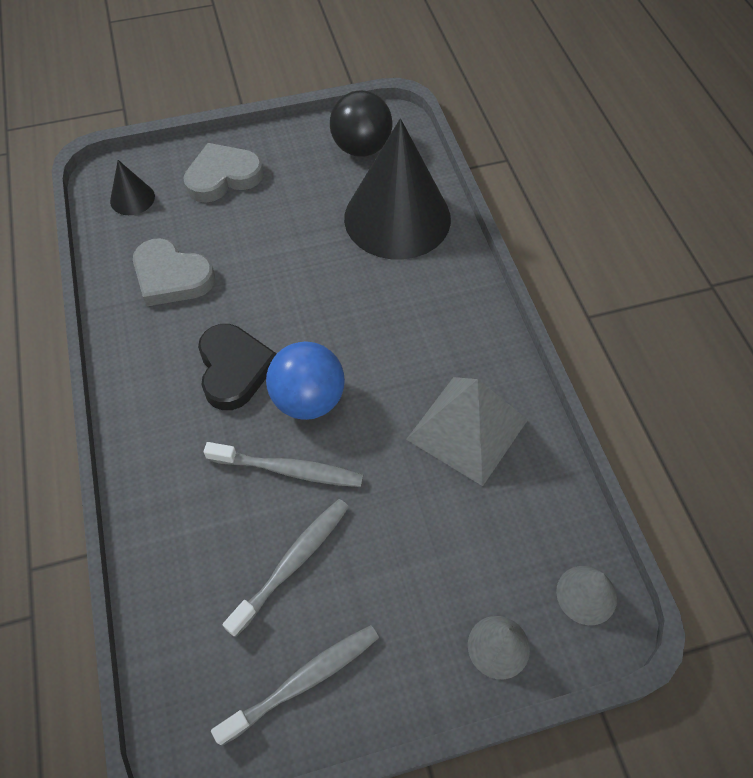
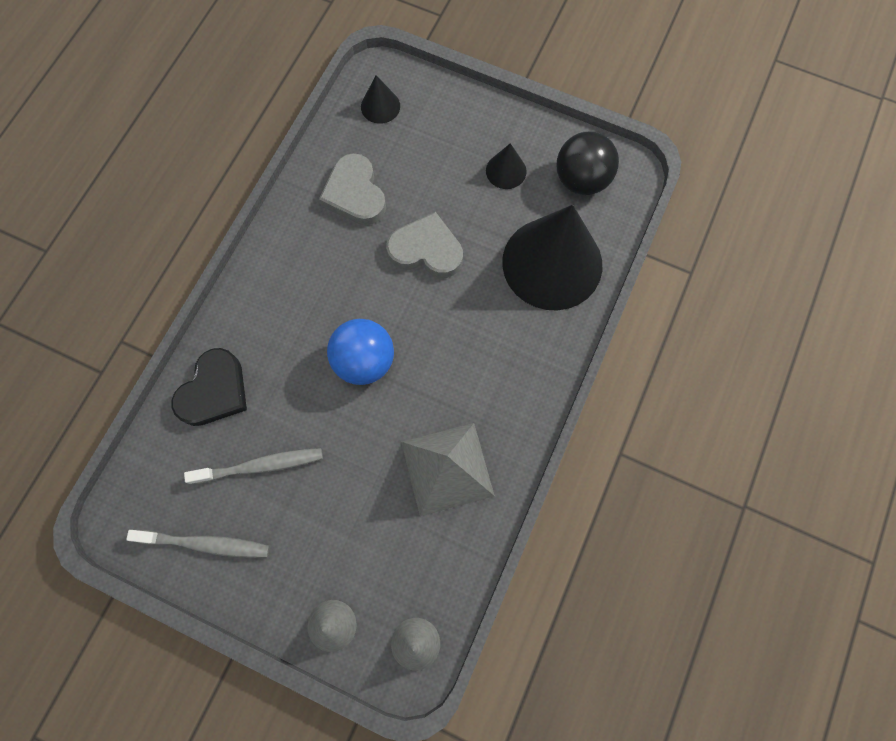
camera: 40 degrees right, 15 degrees up
(223, 177) = (457, 132): grey heart -> grey heart (426, 250)
(234, 369) = (337, 299): black heart -> black heart (214, 391)
(288, 470) = (310, 401): grey toothbrush -> none
(292, 178) = (506, 171): none -> black cone

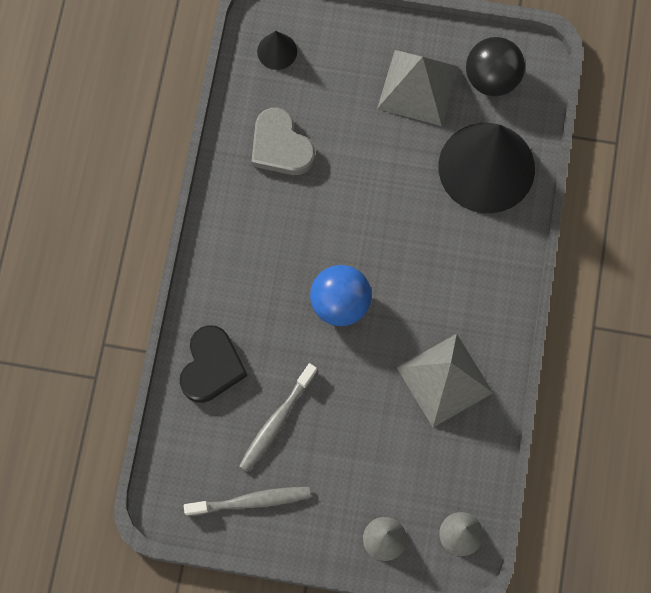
camera: 15 degrees left, 0 degrees up
(260, 465) = (276, 421): grey toothbrush -> grey toothbrush turned 150 degrees clockwise
(426, 250) = (365, 184): grey heart -> none
(506, 171) = (418, 87): black cone -> grey pyramid

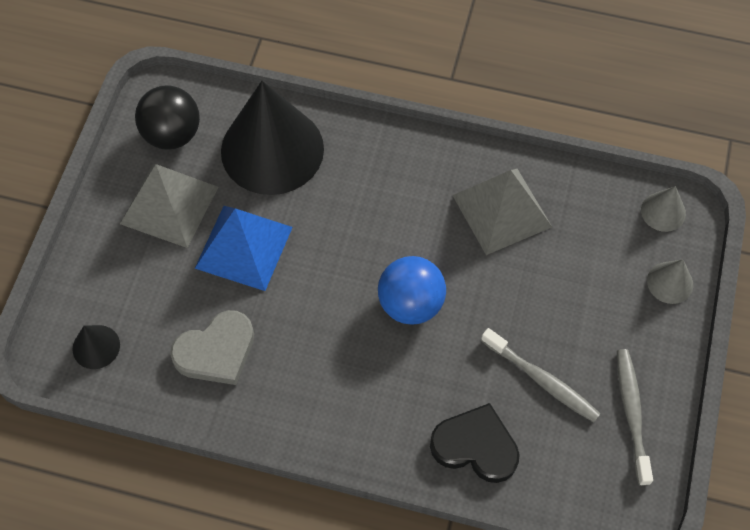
camera: 85 degrees left, 10 degrees down
(382, 155) = (244, 247): none -> blue pyramid

